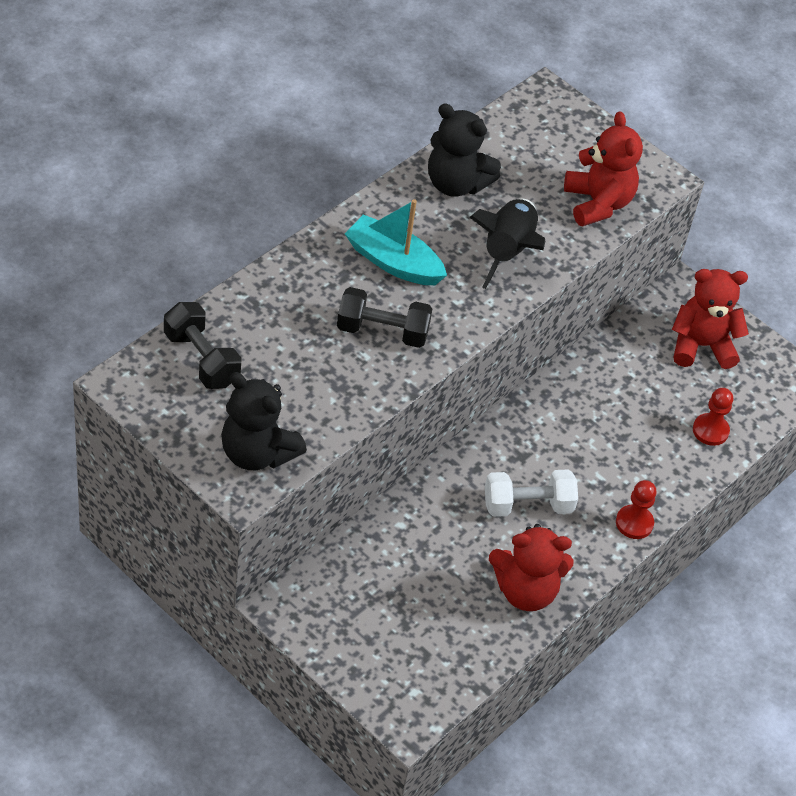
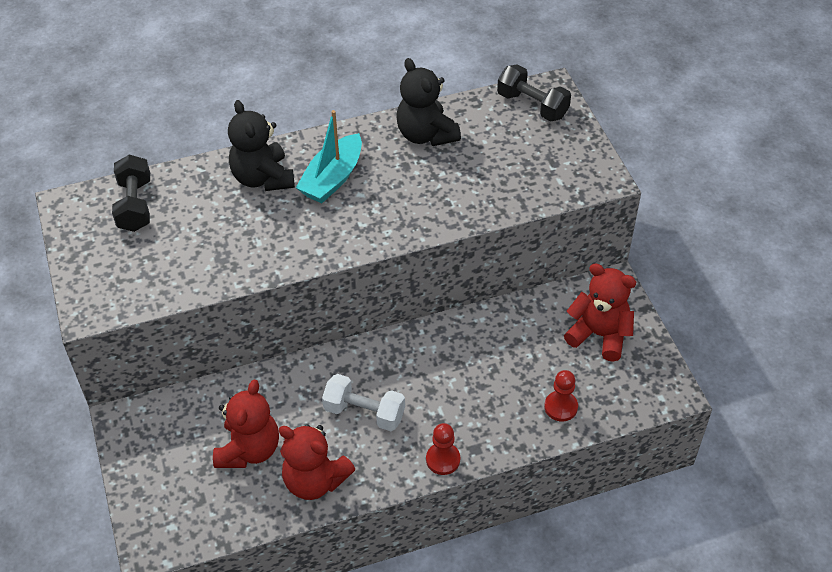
camera: 35 degrees right, 0 degrees up
(257, 453) = (121, 288): black teddy bear -> black teddy bear (263, 178)
(382, 331) = (285, 228): black dumbbell -> black dumbbell (532, 105)
(393, 262) = (332, 178): turquoise boat -> turquoise boat turned 120 degrees counterclockwise
(507, 251) = (430, 198): black rocket -> none
(598, 203) = (533, 183): red teddy bear -> red teddy bear (249, 449)

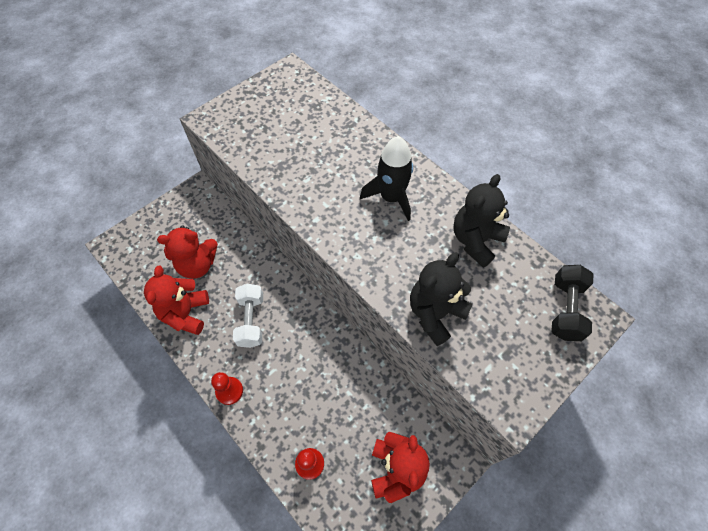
camera: 65 degrees right, 10 degrees up
(135, 205) = (305, 101): black dumbbell -> none
(263, 178) = (367, 156): black teddy bear -> black teddy bear (435, 314)
(332, 178) = (391, 198): turquoise boat -> black rocket

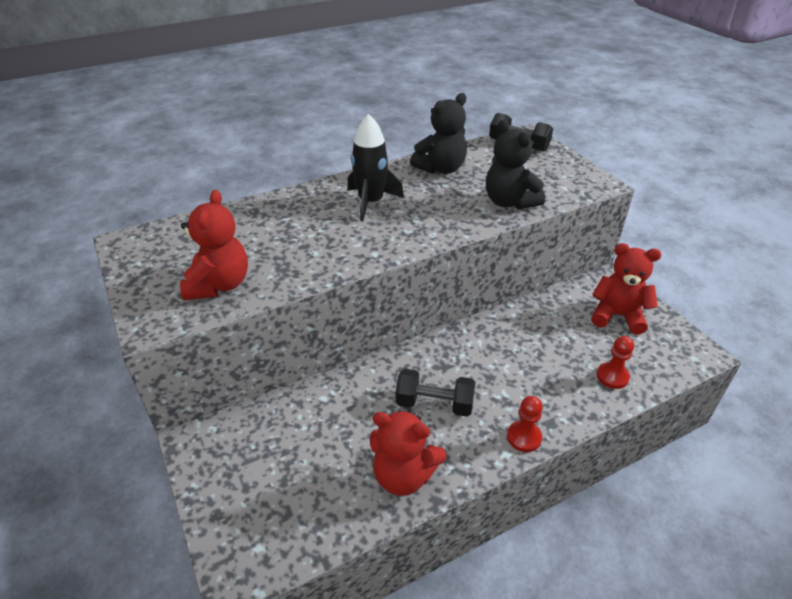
camera: 75 degrees left, 20 degrees down
(197, 265) = (329, 454): red teddy bear -> red teddy bear (219, 285)
(251, 320) = (434, 404): white dumbbell -> black dumbbell
(475, 241) = (441, 168): black teddy bear -> black teddy bear turned 90 degrees counterclockwise

